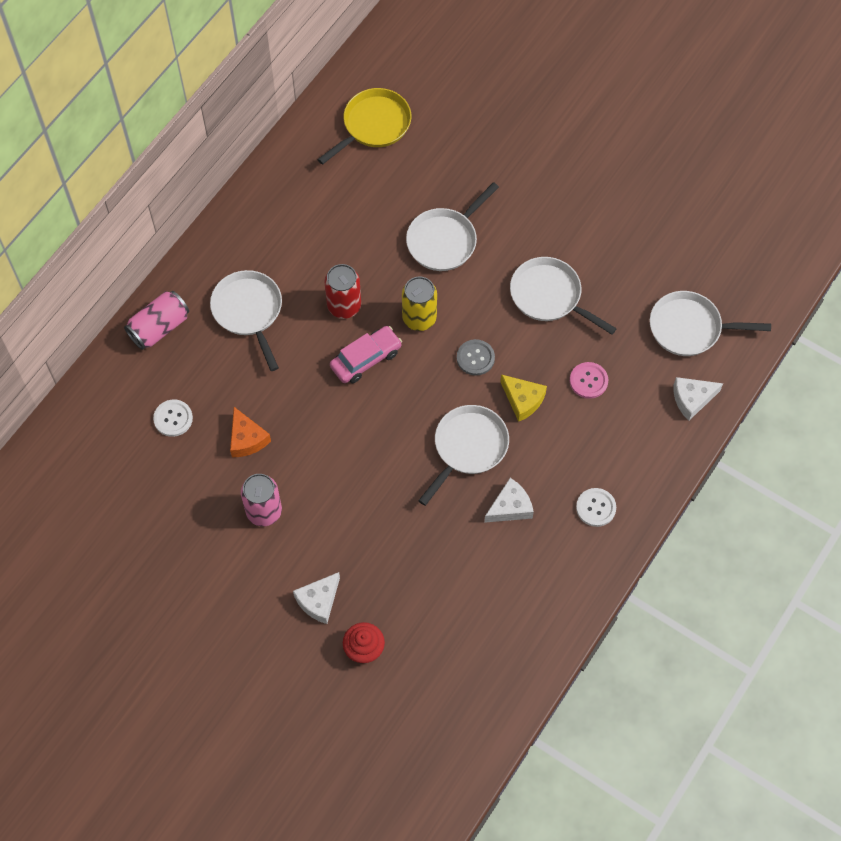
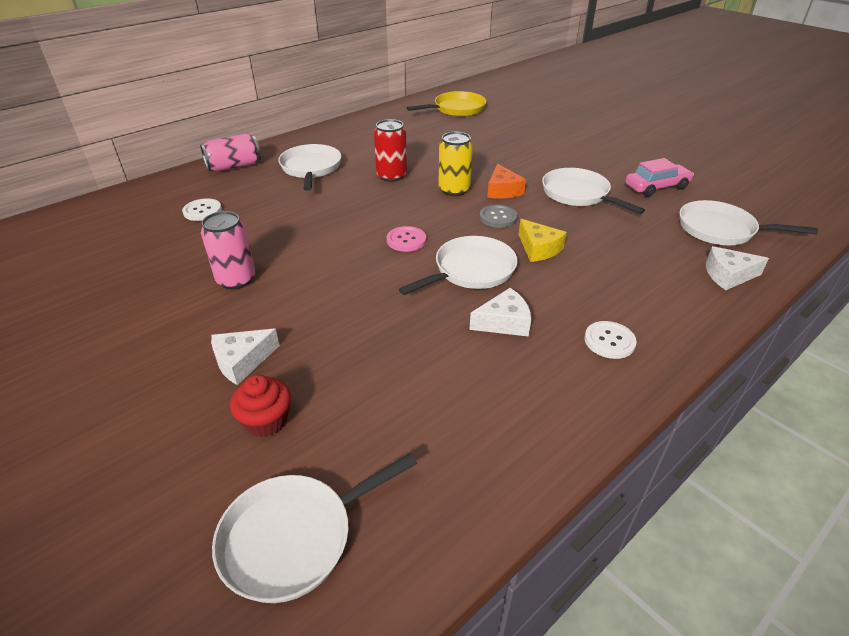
camera: 15 degrees right, 25 degrees down
(247, 439) = (257, 232): orange cheese -> orange cheese (502, 190)
(366, 359) = (395, 204): pink car -> pink car (656, 187)
(445, 240) = (492, 157): white pan -> white pan (295, 537)
(588, 381) = (611, 247): pink button -> pink button (406, 240)

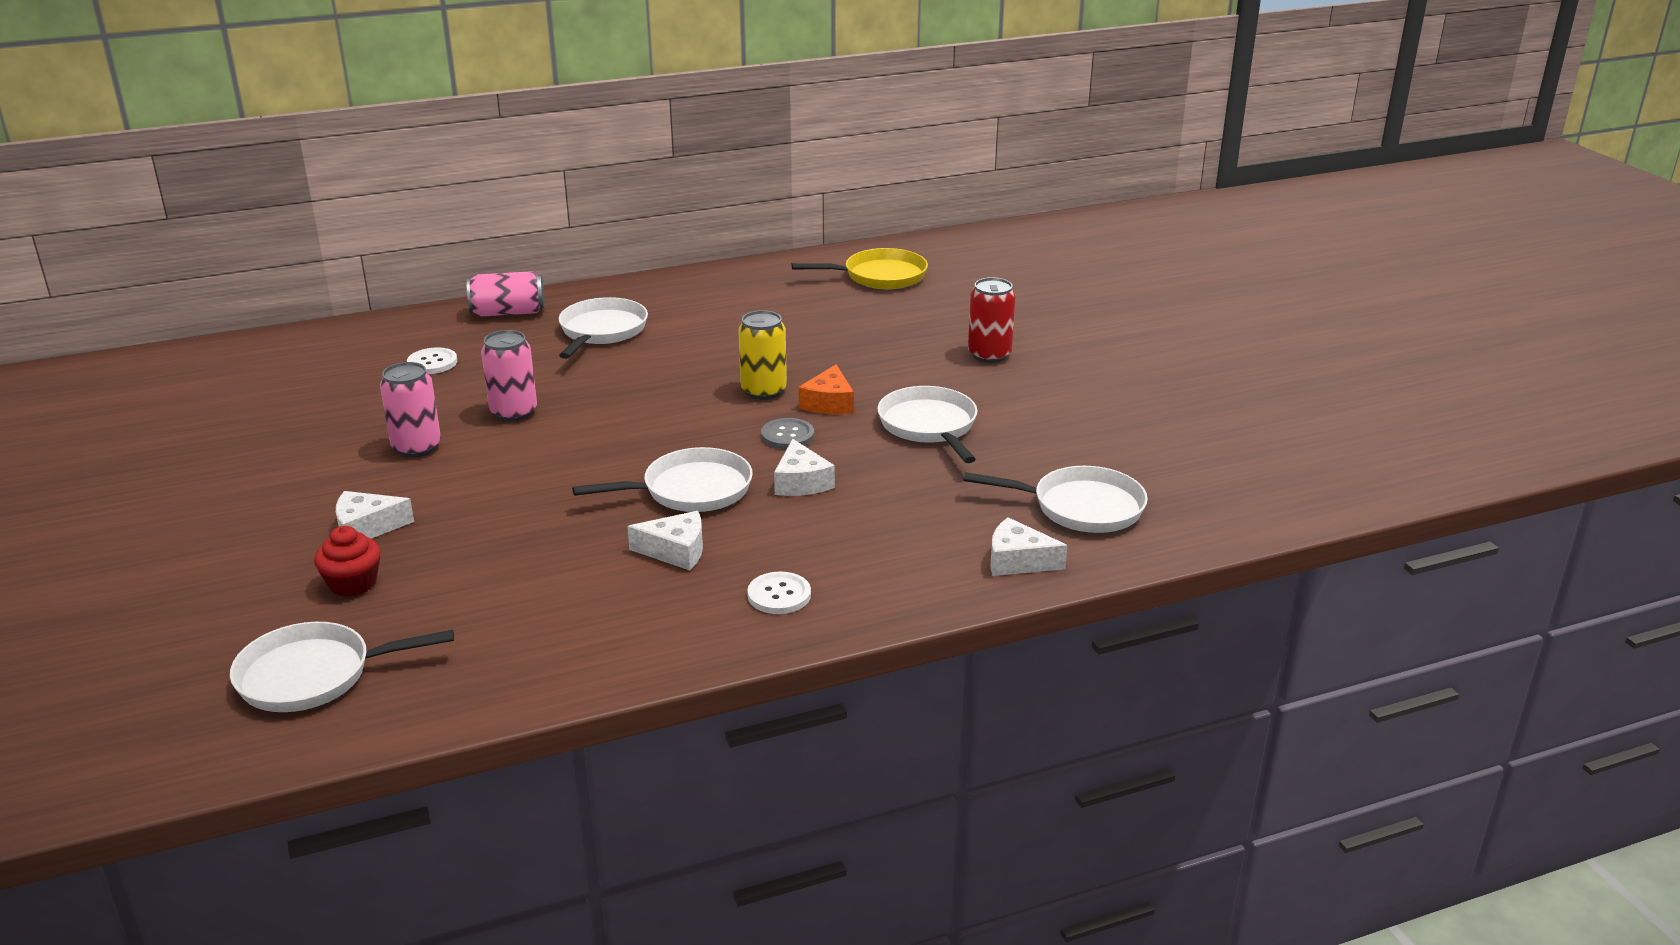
camera: 20 degrees right, 10 degrees down
(293, 237) = (513, 412): none -> pink can
(391, 176) = (698, 358): red can -> red can (989, 355)
(406, 240) = (645, 441): pink button -> none
(538, 249) = (801, 482): yellow cheese -> white cheese
(656, 187) = (1056, 437): pink car -> none
(721, 230) = (1080, 507): white pan -> white pan turned 150 degrees clockwise

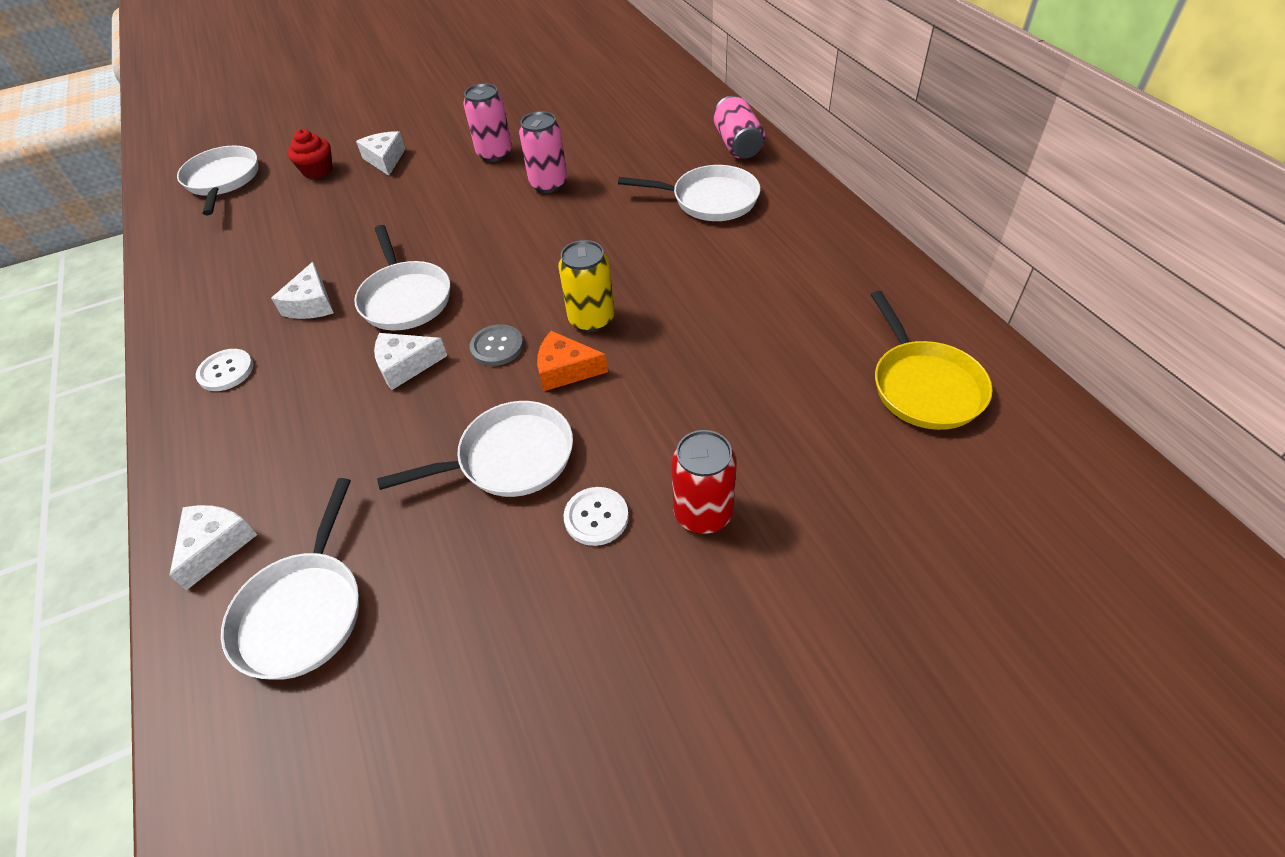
camera: 90 degrees right, 20 degrees up
(432, 363) = (634, 130): white button -> white button (596, 517)

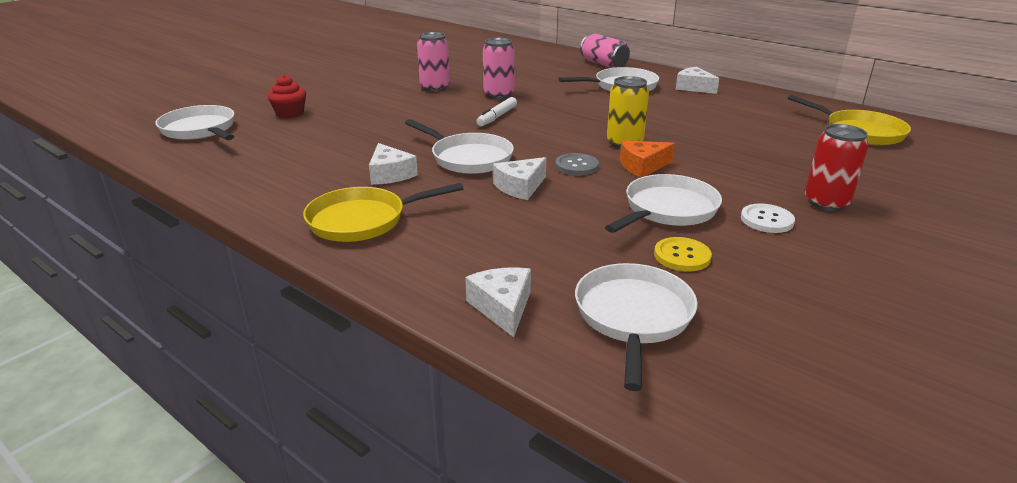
camera: 30 degrees left, 20 degrees down
(226, 371) = (363, 220): white button -> yellow pan
(303, 611) = (633, 317): white pan -> white pan turned 150 degrees counterclockwise
(385, 159) = (345, 101): white cheese -> white cheese (694, 87)
(442, 540) = (682, 256): none -> yellow button
(505, 229) = (497, 117): none -> white marker

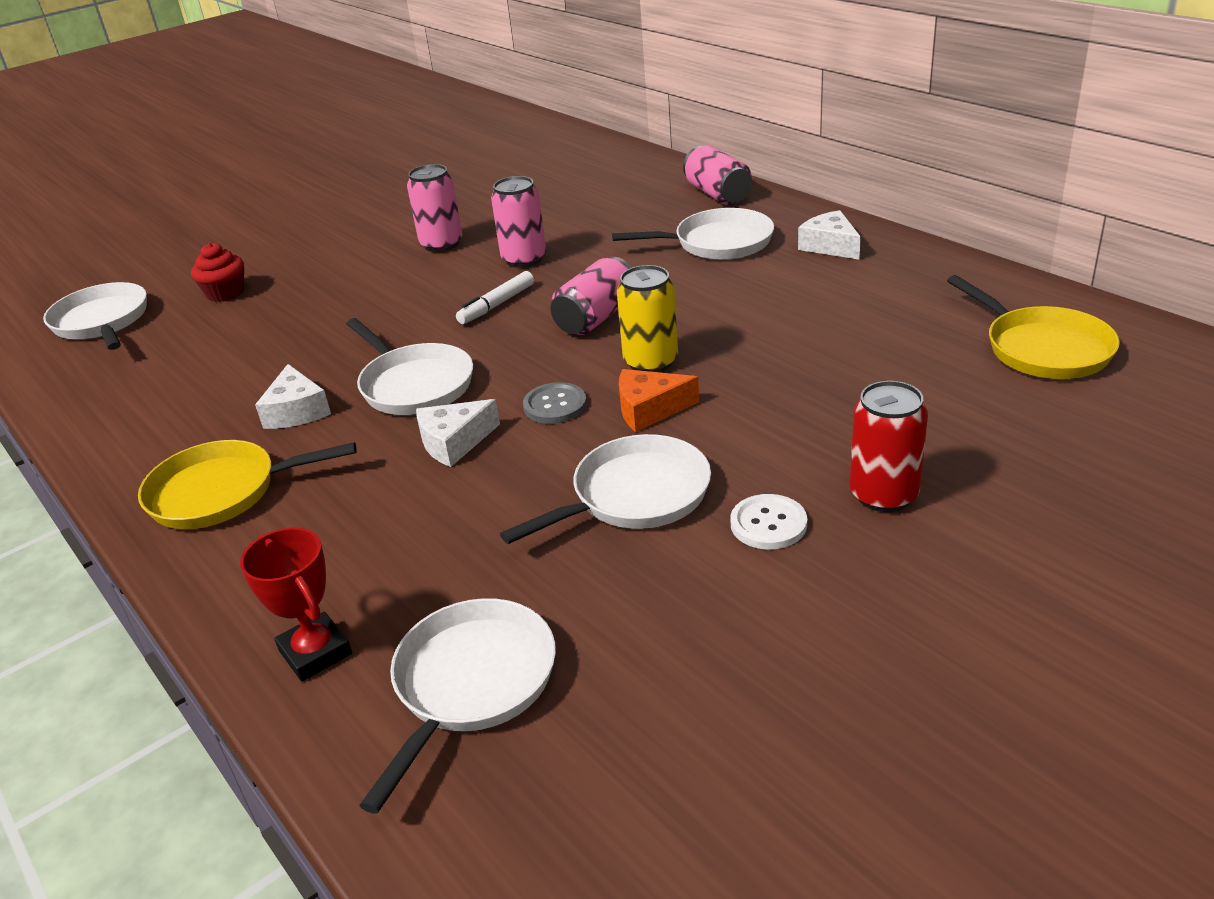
camera: 15 degrees right, 5 degrees up
(502, 307) = (315, 652): white cheese -> red trophy
(570, 122) = (596, 318): none -> pink can
(682, 256) = (602, 583): yellow button -> none

